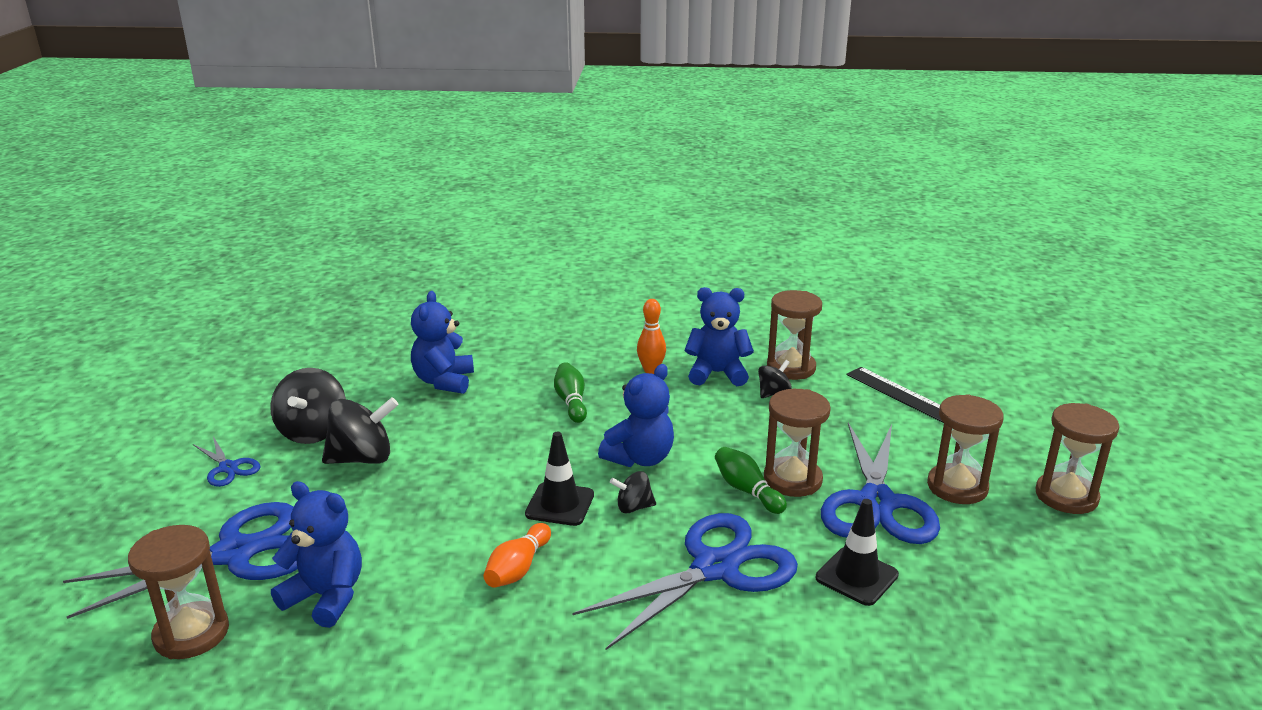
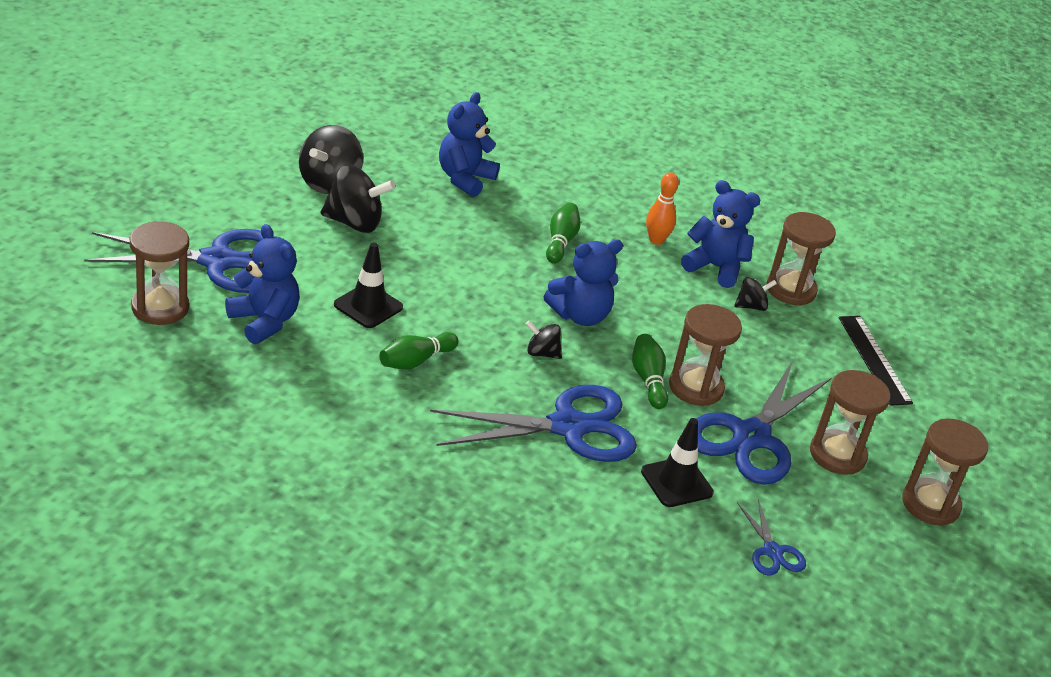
camera: 20 degrees right, 10 degrees up
(228, 468) = (248, 189): blue scissors -> blue scissors (772, 551)
(518, 568) = (415, 361): orange bowling pin -> green bowling pin
(560, 504) = (484, 326): black traffic cone -> black traffic cone (368, 306)

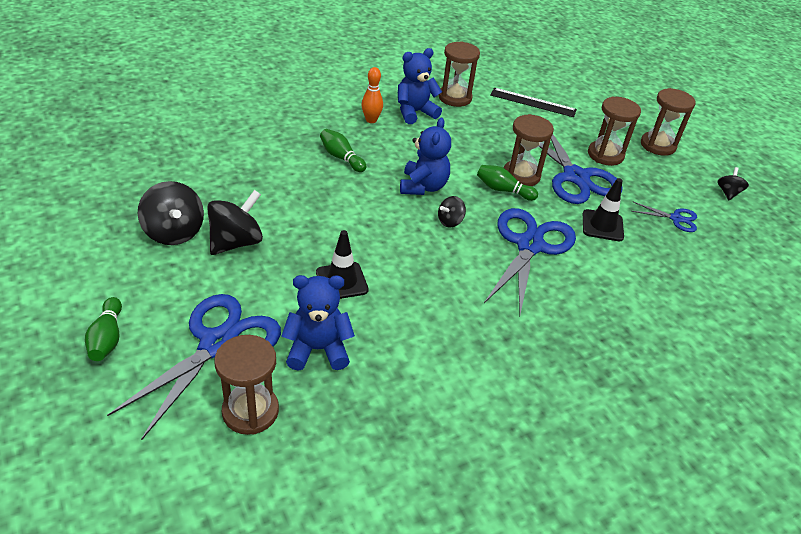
camera: 55 degrees left, 5 degrees up
(415, 361) = (420, 285): green bowling pin -> green bowling pin (107, 338)
(465, 179) = (234, 165): blue teddy bear -> none
(751, 306) = (460, 118): black spinning top -> black spinning top (728, 193)

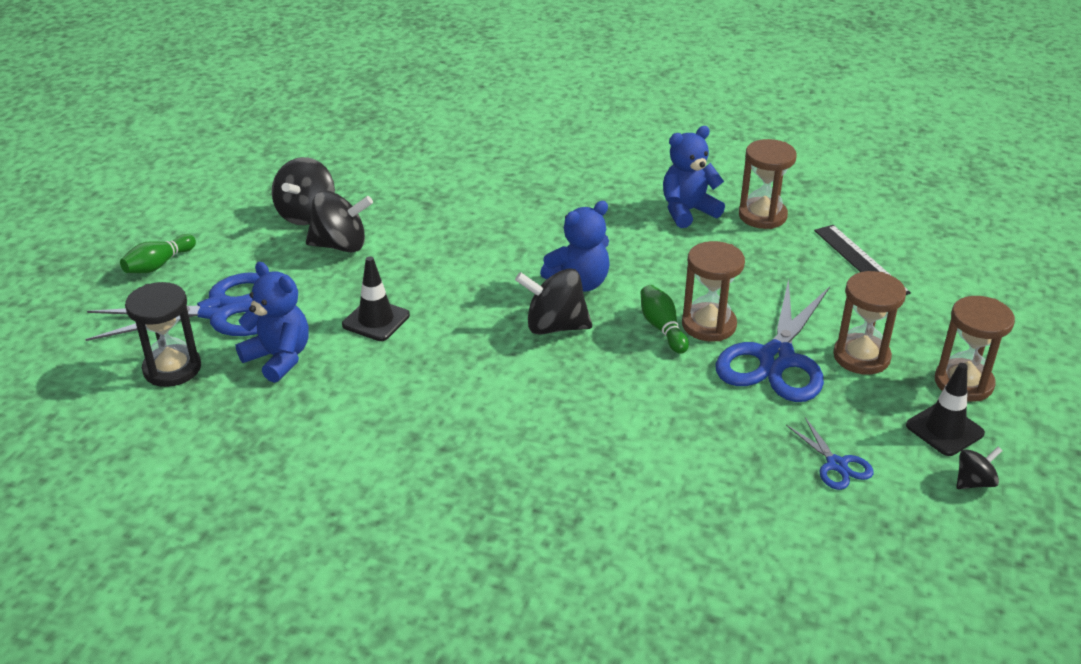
camera: 50 degrees right, 5 degrees down
(250, 411) = (172, 368): brown hourglass -> black hourglass
(341, 158) = (539, 220): green bowling pin -> none
(371, 120) = (625, 199): orange bowling pin -> none
(415, 112) = (687, 211): blue teddy bear -> blue teddy bear turned 45 degrees counterclockwise
(450, 221) = (554, 326): black spinning top -> black spinning top, size x1.85
(529, 245) = (602, 390): blue scissors -> none
(602, 225) = (722, 419): black traffic cone -> black traffic cone (944, 429)

